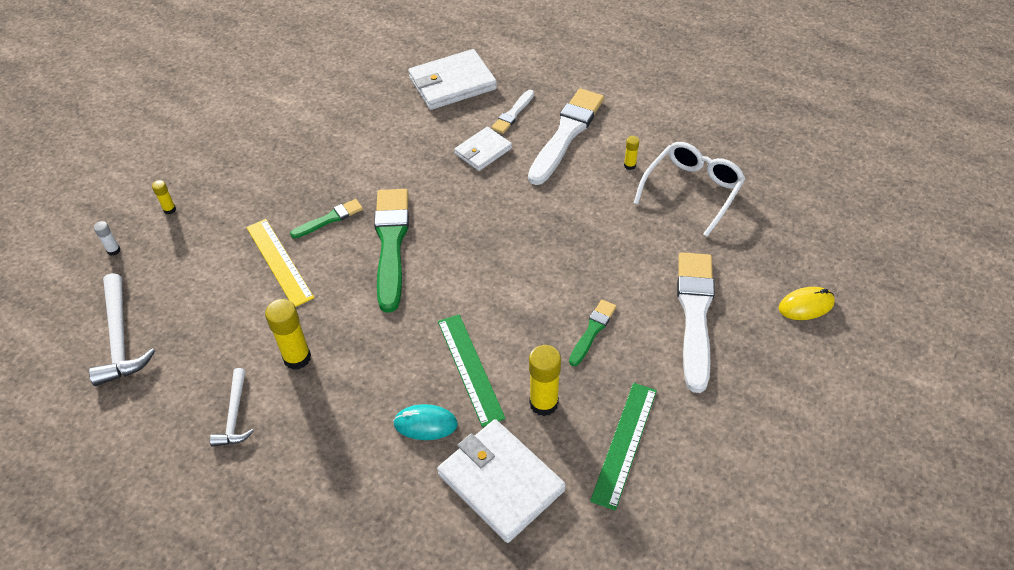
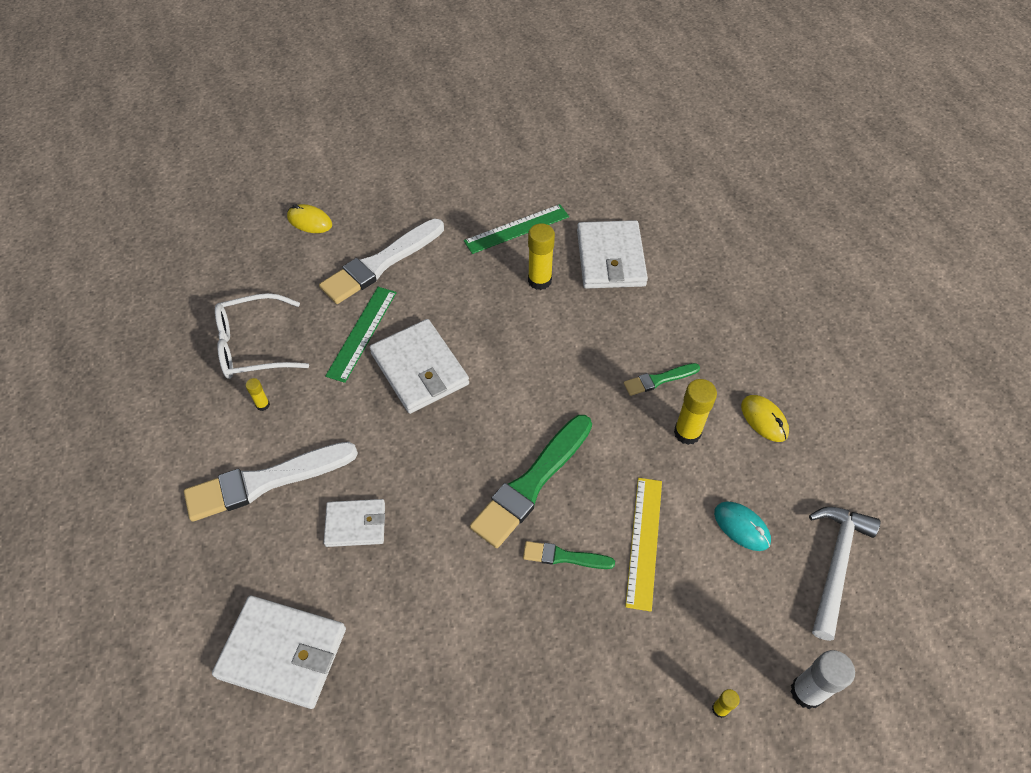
camera: 140 degrees left, 5 degrees up
(114, 250) = (806, 692): white glue stick -> white glue stick, size x1.96
(234, 415) = (764, 419): white hammer -> yellow mouse
(425, 424) = (628, 320): turquoise mouse -> turquoise mouse (741, 527)
(470, 368) = (565, 334): green ruler -> green ruler (362, 333)
(513, 113) = (278, 550): white brush -> none
(555, 259) = (419, 369): none -> white wallet
(592, 331) = (457, 300): green brush -> green brush (659, 379)

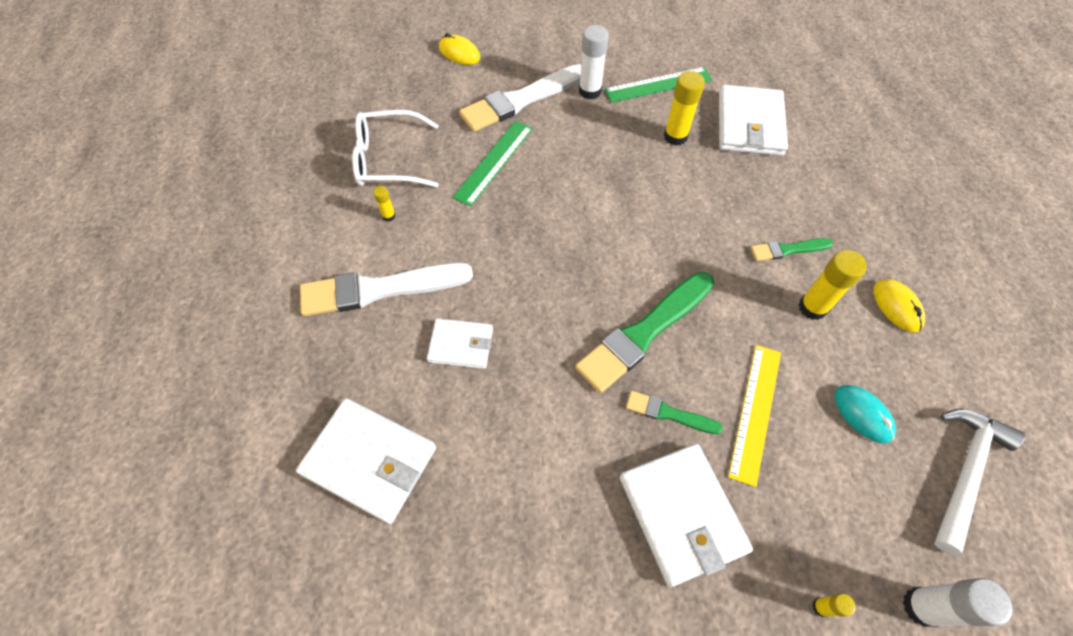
camera: 10 degrees right, 5 degrees up
(419, 369) = (545, 204): white wallet -> white wallet (682, 514)
(449, 245) = (590, 91): none -> white glue stick

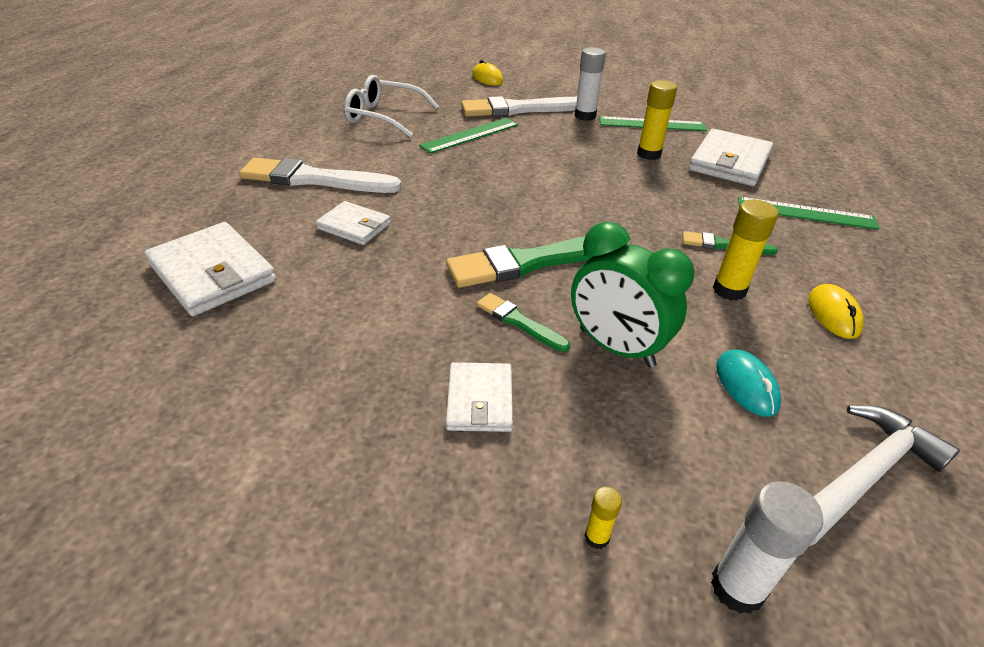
camera: 20 degrees right, 20 degrees down
(389, 216) = (358, 144): yellow glue stick -> none
(682, 514) = (480, 400): white wallet -> white wallet, size x0.60
(755, 412) = (616, 347): yellow ruler -> green clock
(837, 180) = (806, 213): none -> green ruler

